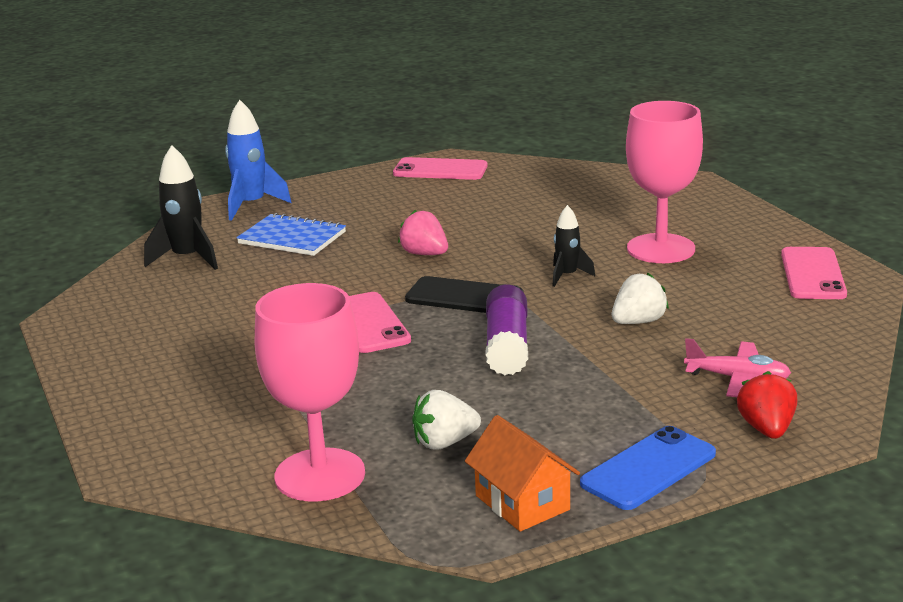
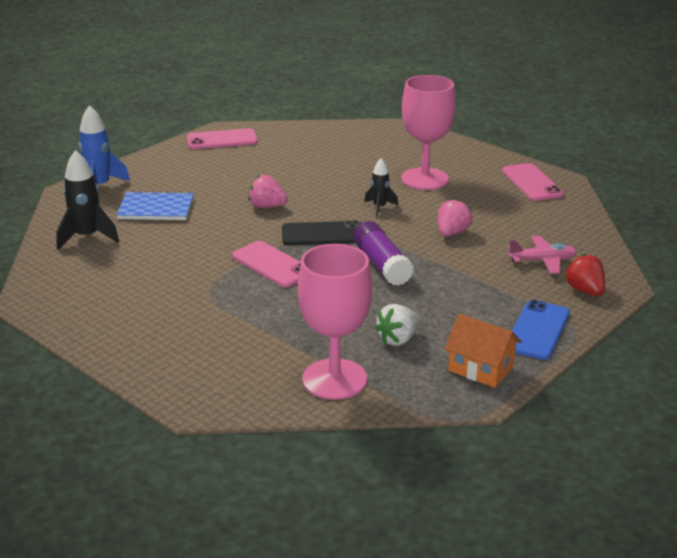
camera: 25 degrees left, 5 degrees up
(638, 322) = (452, 233): white strawberry -> pink strawberry

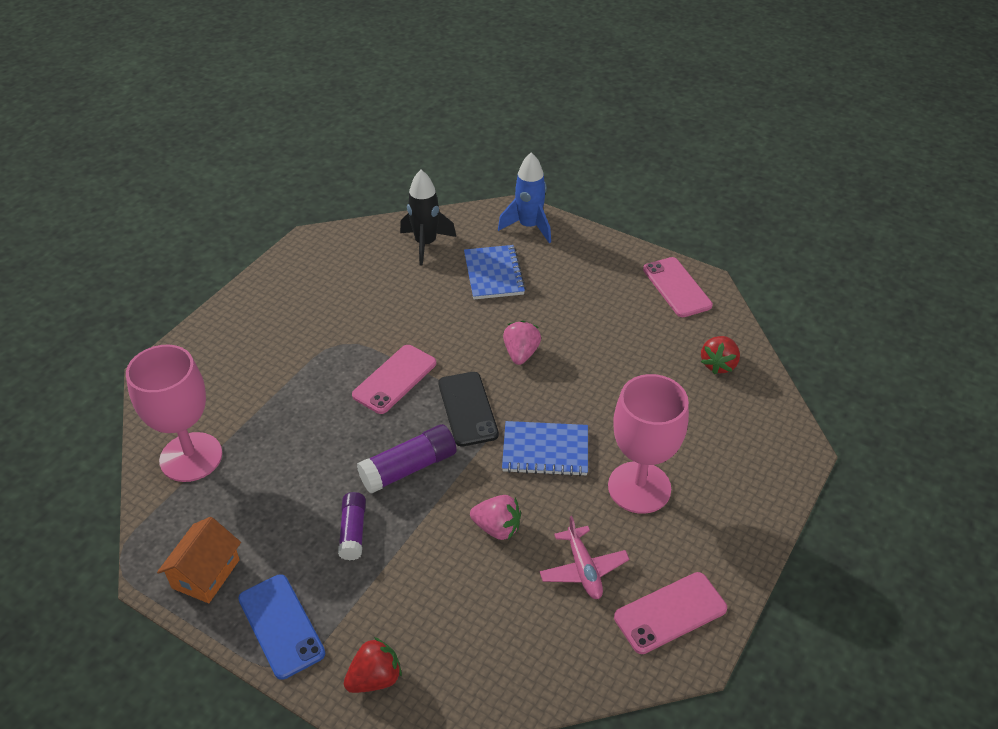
camera: 80 degrees right, 15 degrees up
(314, 138) = (718, 364): none -> red strawberry
(379, 207) = (545, 450): black rocket -> blue notebook
(398, 339) = (259, 498): white strawberry -> none
(445, 293) = (353, 532): none -> purple glue stick
(537, 330) = (281, 626): blue phone -> blue phone turned 45 degrees clockwise
(542, 261) = (443, 629): pink plane -> pink plane (583, 569)

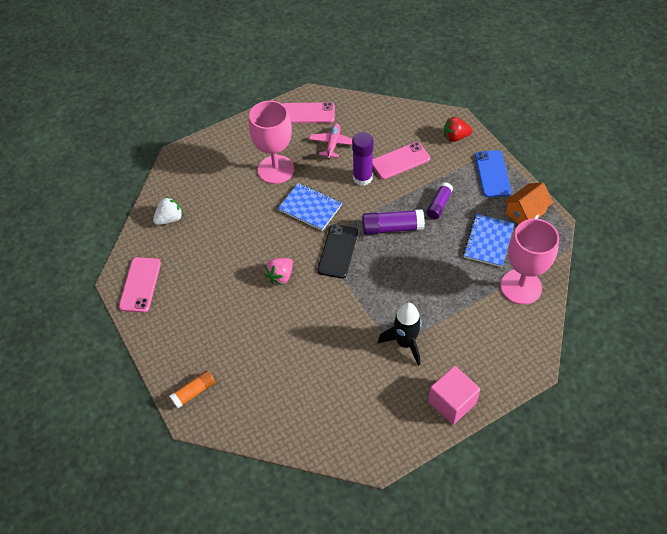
camera: 150 degrees left, 10 degrees up
(247, 307) = (452, 402): none -> pink cube
(395, 379) = (371, 291): pink phone -> pink phone (400, 161)
(426, 244) = (285, 410): black rocket -> black rocket (405, 343)
(494, 274) = (253, 353): blue notebook -> blue notebook (488, 241)
(497, 528) = (362, 178): pink strawberry -> purple glue stick
(529, 226) = (194, 392): blue rocket -> orange glue stick
(718, 364) = (170, 219): red strawberry -> white strawberry

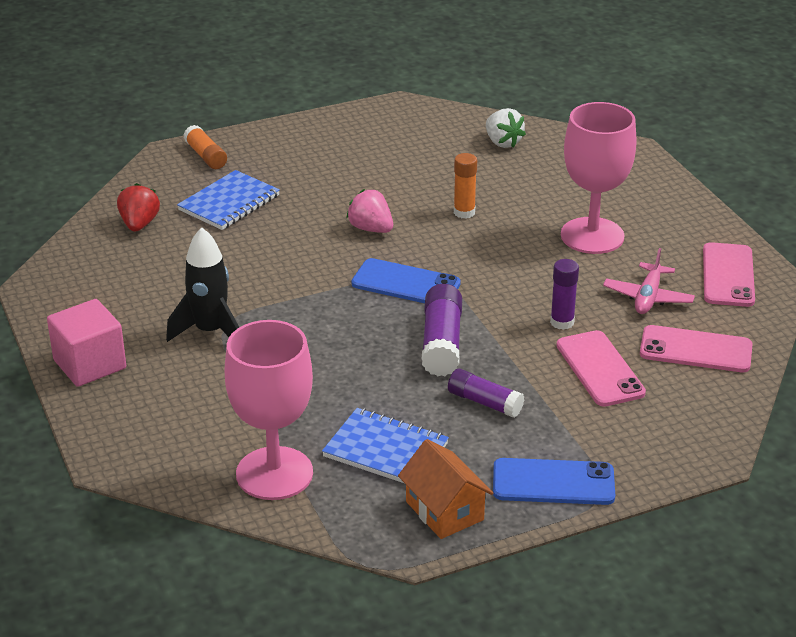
camera: 95 degrees right, 20 degrees down
(140, 285) = (389, 120): pink phone -> pink phone (695, 350)
(256, 231) = (464, 212): none -> orange glue stick
(310, 208) = (502, 263): blue notebook -> blue notebook (229, 203)
(333, 144) = (648, 297): pink plane -> pink plane turned 90 degrees clockwise
(337, 251) = (406, 283): black phone -> blue phone
(362, 178) = (562, 322): purple glue stick -> purple glue stick, size x0.66
(455, 137) = (659, 447): red strawberry -> red strawberry (139, 224)

